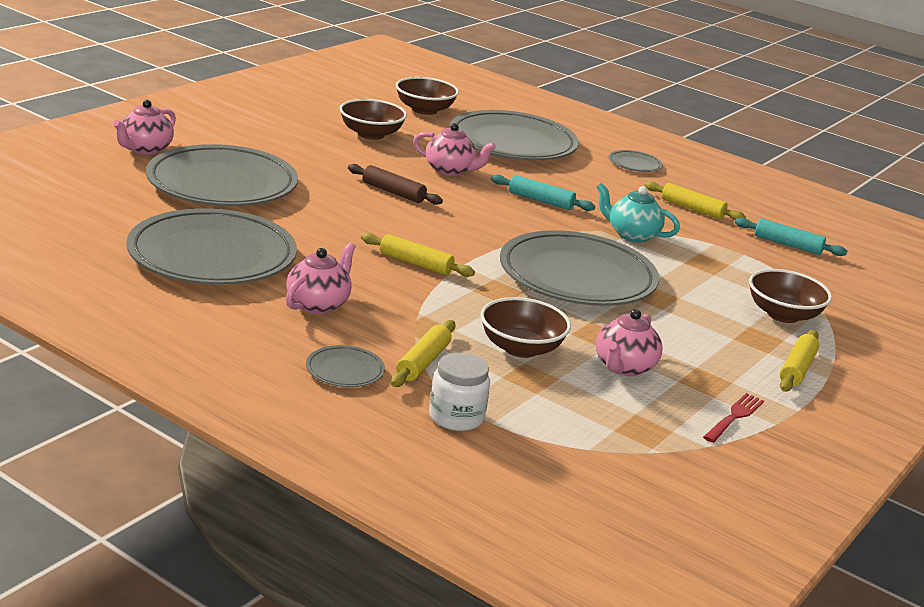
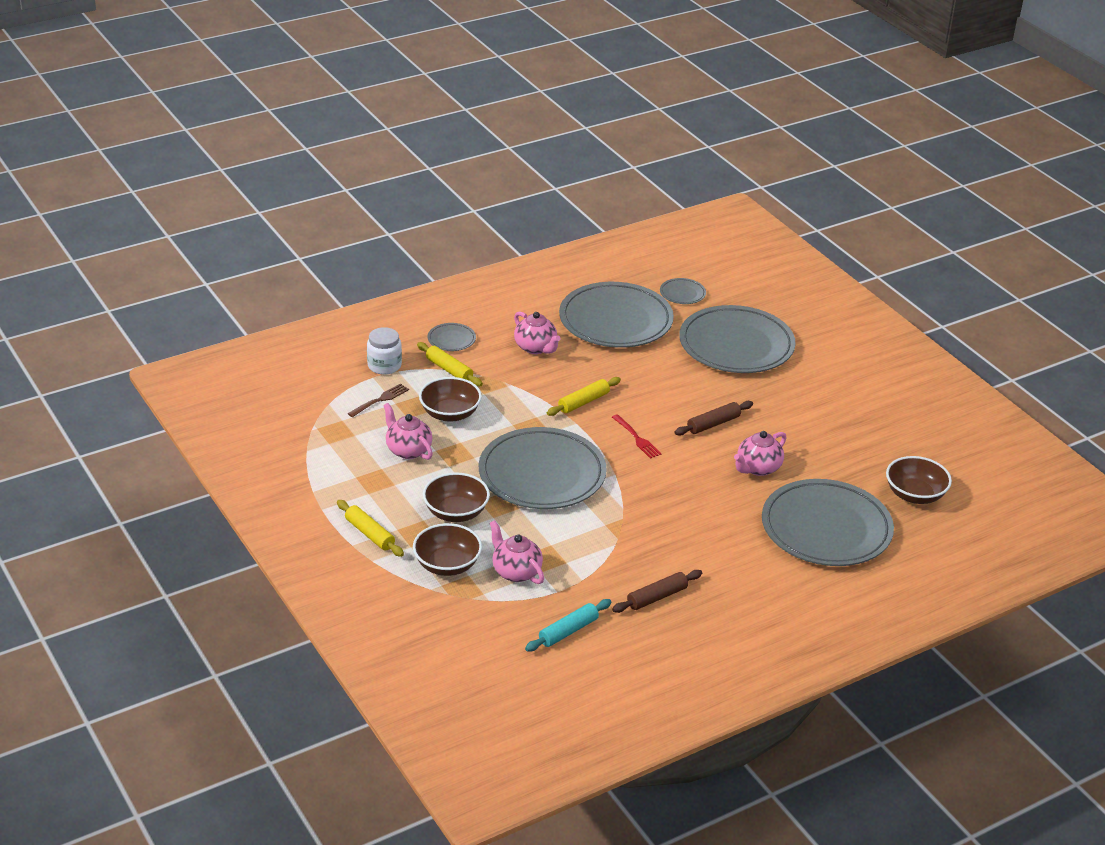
camera: 115 degrees right, 10 degrees up
(145, 149) = (806, 322): pink teapot -> pink teapot (516, 571)
(371, 134) = (845, 444): brown bowl -> brown bowl (456, 512)
(540, 200) = (687, 502): turquoise rolling pin -> none
(541, 406) = (380, 400): none -> brown fork
(632, 235) = (609, 533): turquoise teapot -> none
(634, 164) = (769, 599): grey plate -> grey plate (682, 293)
(692, 209) = (657, 597): yellow rolling pin -> brown rolling pin
(734, 417) = (329, 476): red fork -> red fork (636, 438)

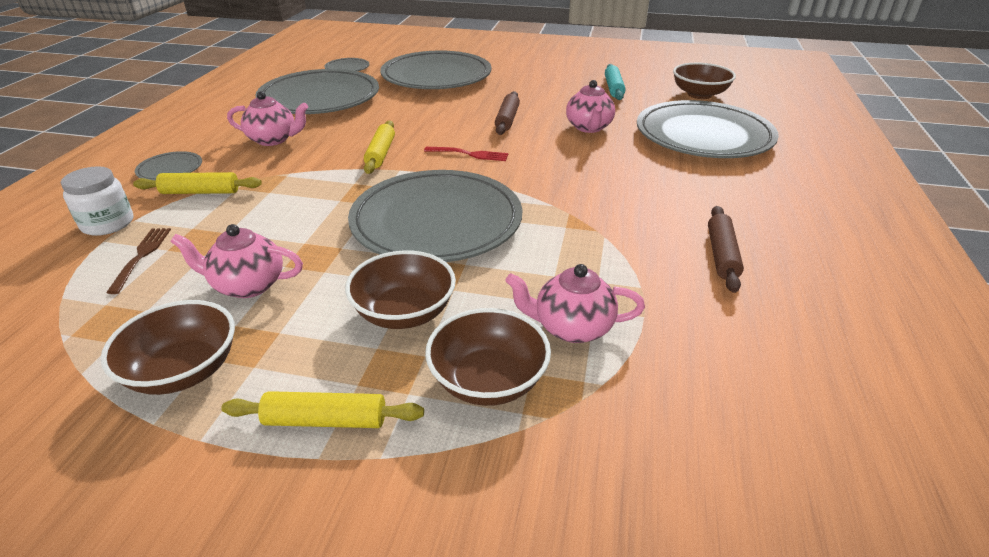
camera: 45 degrees left, 0 degrees up
(450, 414) = (254, 225): brown bowl -> brown bowl (183, 371)
(568, 631) = (732, 349): turquoise rolling pin -> turquoise rolling pin (613, 88)

